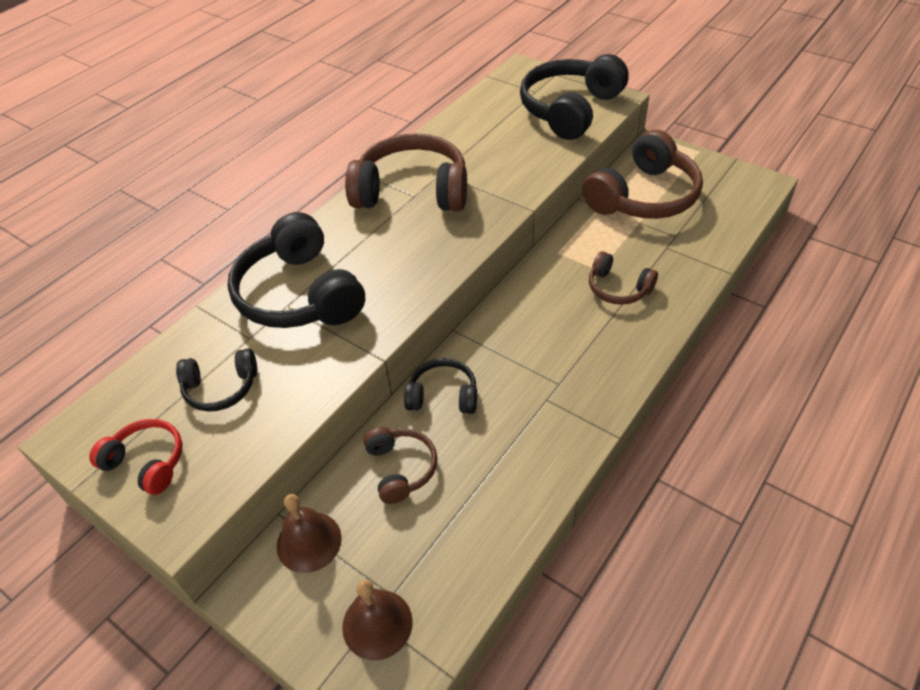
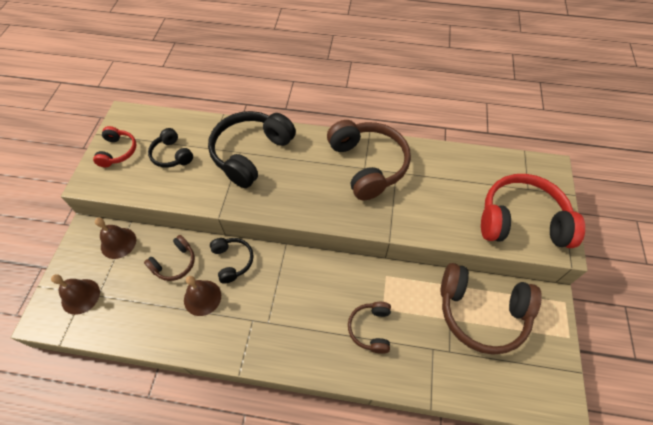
camera: 60 degrees right, 10 degrees up
(480, 447) = (202, 297): none -> brown bell
(570, 110) = (521, 220): black headphones -> red headphones

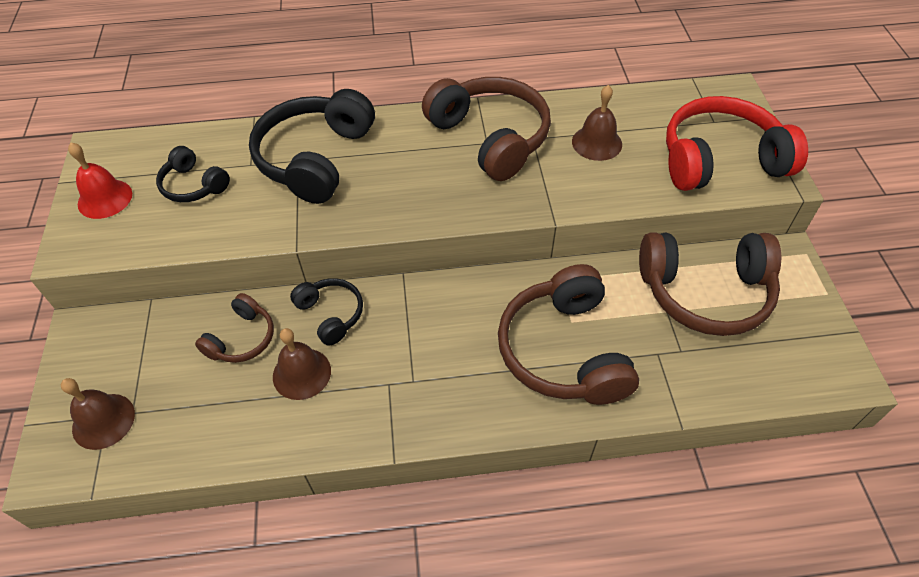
camera: 15 degrees left, 5 degrees down
(118, 151) = (105, 198): red headphones -> red bell
(118, 243) = (140, 333): brown bell -> brown bell (597, 143)
(370, 329) = (564, 351): brown headphones -> brown headphones, size x1.92

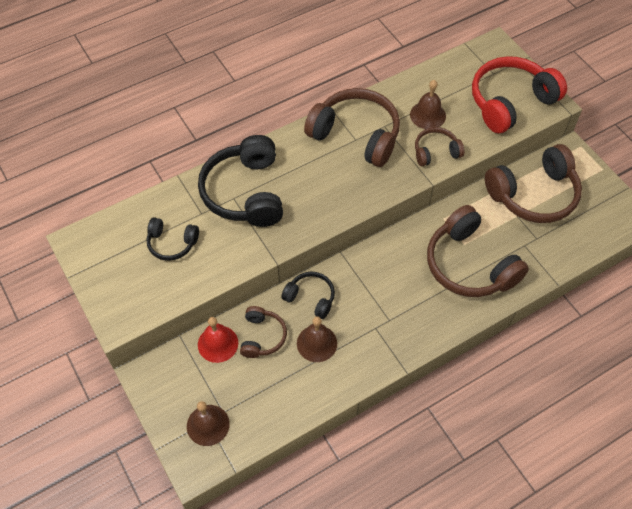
camera: 25 degrees left, 5 degrees up
(105, 198) = (113, 276): red bell -> red bell (218, 343)
(582, 187) = (436, 152): none -> brown headphones

